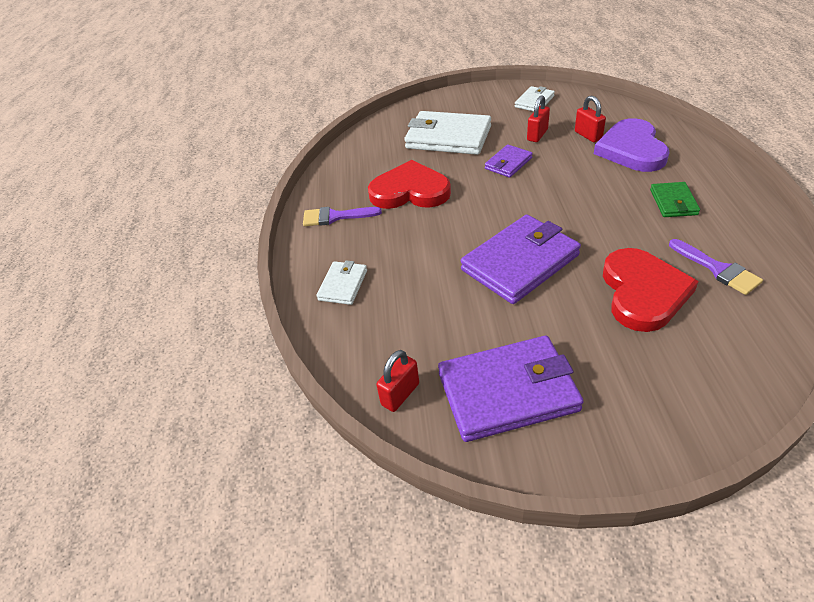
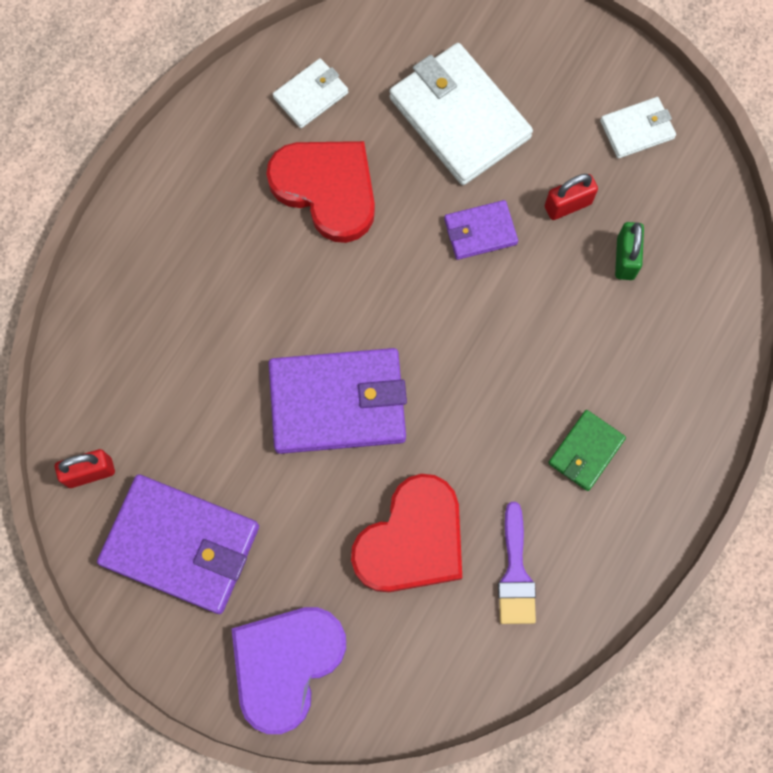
camera: 30 degrees right, 30 degrees up
(335, 217) = (212, 168): purple brush -> none
(343, 285) = (141, 289): white wallet -> white wallet (311, 95)
(588, 135) = (625, 258): red padlock -> green padlock
(631, 149) = (645, 328): purple heart -> purple heart (286, 664)

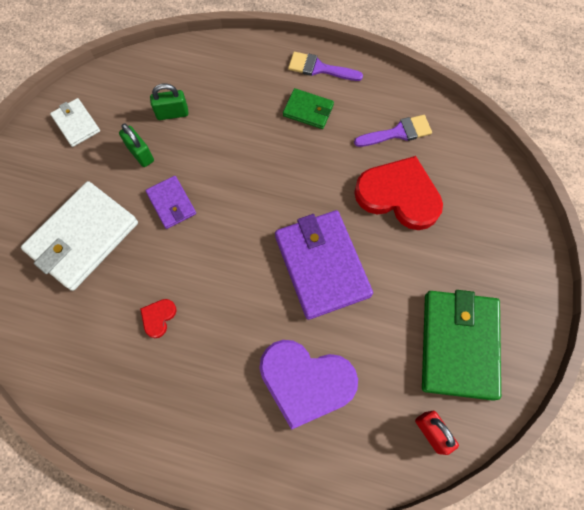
camera: 105 degrees left, 5 degrees down
(181, 545) = (459, 345): purple wallet -> green wallet
(286, 664) = (508, 251): purple heart -> purple heart (305, 382)
(311, 95) = (79, 352): white wallet -> none
(327, 189) = (158, 317): red heart -> red heart, size x0.43
(568, 205) = (140, 154): red padlock -> green padlock
(660, 489) = (319, 68): none -> purple brush

